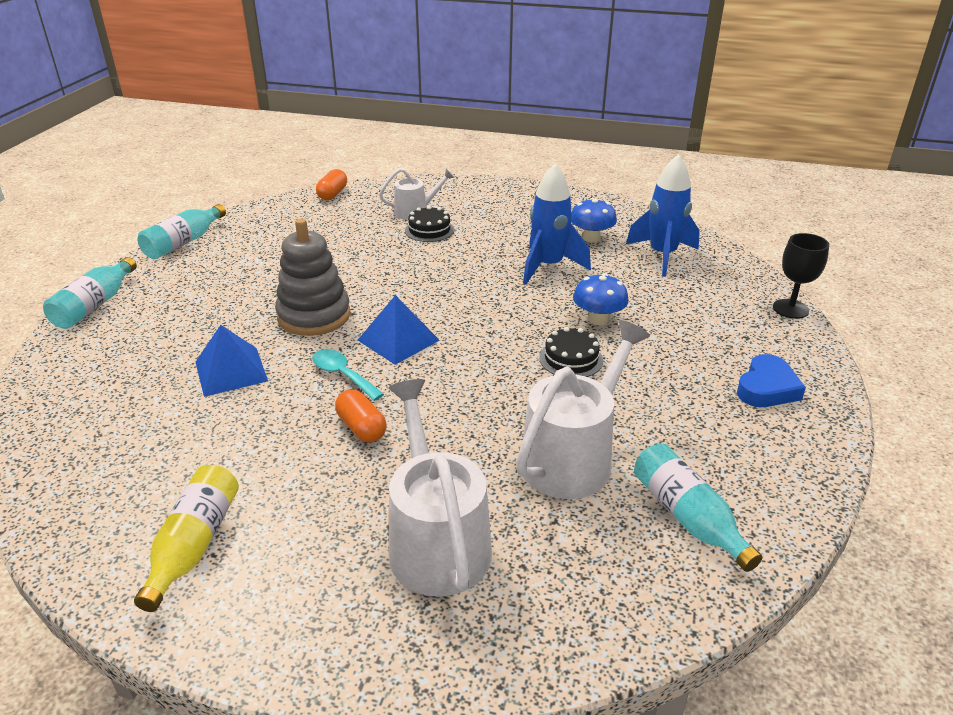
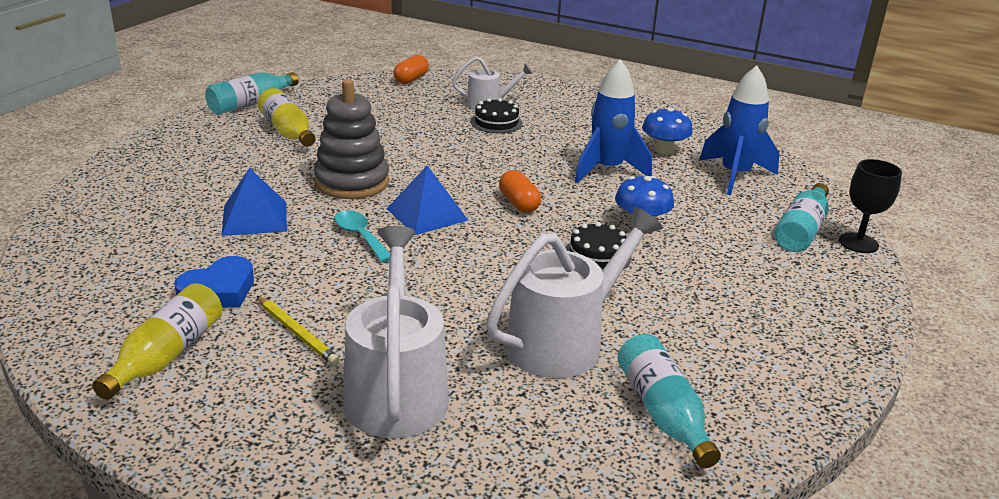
camera: 10 degrees right, 5 degrees down
(95, 305) = (149, 146): turquoise bottle -> turquoise bottle (801, 231)
(231, 268) = (287, 131): none -> yellow bottle
(317, 494) = (297, 333): none -> yellow pencil
(361, 428) = (361, 284): orange capsule -> orange capsule (519, 203)
(767, 388) = (799, 311): blue heart -> blue heart (219, 291)

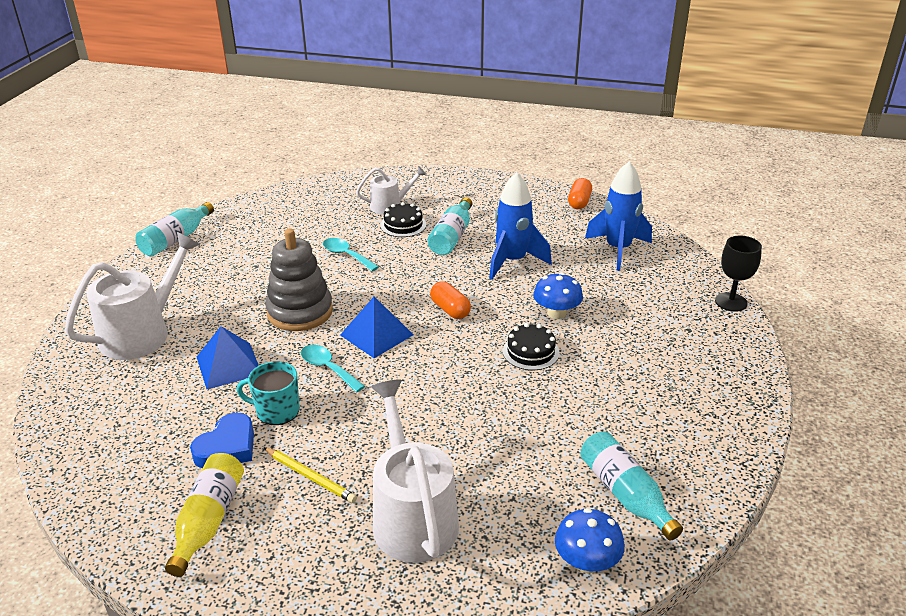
camera: 10 degrees left, 5 degrees up
(287, 131) = (222, 265): yellow bottle -> none
(287, 266) = (276, 411): none -> turquoise mug
(411, 79) = (312, 188): orange capsule -> orange capsule (579, 202)
(423, 140) = (346, 255): none -> turquoise spoon
(563, 342) = (529, 443): white watering can -> white watering can (142, 333)
(664, 150) = (553, 232): blue mushroom -> blue mushroom (586, 562)
(801, 231) = (684, 297): turquoise bottle -> turquoise bottle (452, 237)

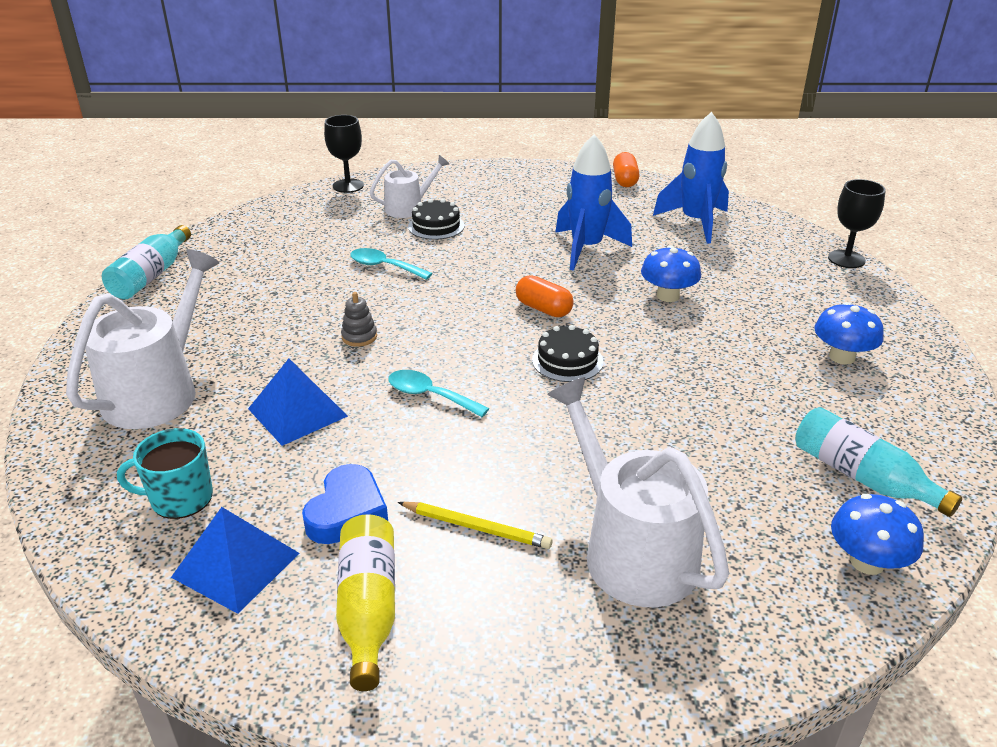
camera: 15 degrees left, 0 degrees up
(276, 411) = (390, 456): turquoise mug -> turquoise mug (180, 498)
(300, 312) = (359, 337): grey stacking toy -> grey stacking toy, size x0.42
(352, 180) = (348, 186): none -> black goblet
(376, 335) = (470, 349): blue pyramid -> blue pyramid (236, 565)
(452, 237) = (501, 231): turquoise bottle -> none
(530, 352) = (663, 340): black cake -> black cake (567, 360)
(671, 390) = (842, 357): none -> blue mushroom

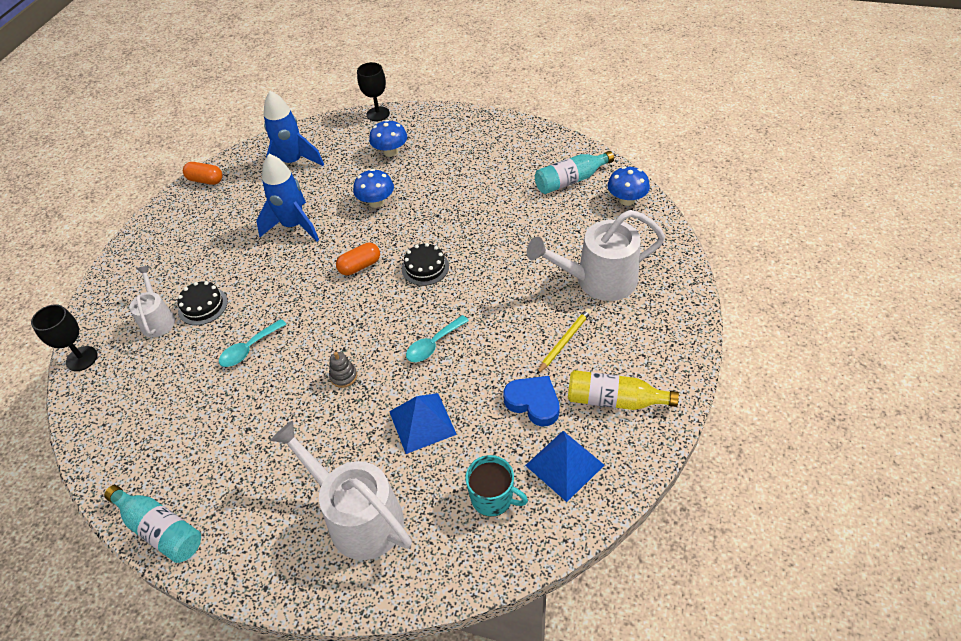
camera: 70 degrees left, 15 degrees up
(180, 498) = (493, 498): turquoise mug -> turquoise mug turned 75 degrees counterclockwise
(842, 357) = (473, 152): blue mushroom -> blue mushroom (390, 152)

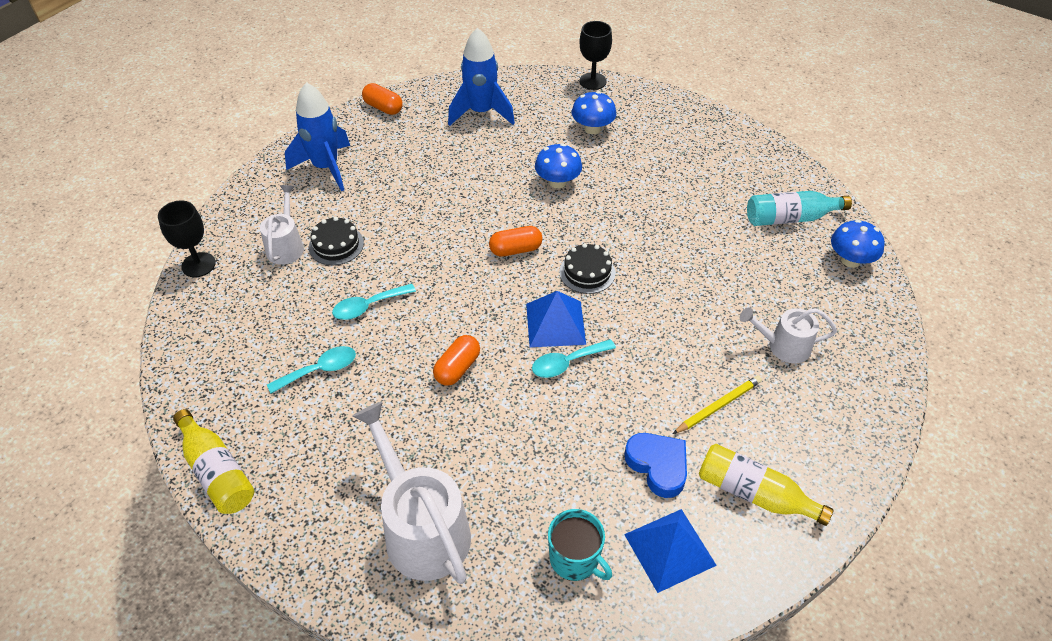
camera: 15 degrees right, 0 degrees up
(160, 529) = (217, 472): turquoise bottle -> yellow bottle
(224, 414) = (320, 370): none -> turquoise spoon
(294, 226) = (459, 184): blue rocket -> blue rocket (326, 167)
(343, 376) = (457, 368): grey stacking toy -> orange capsule
(422, 422) = (525, 447): blue pyramid -> blue pyramid (555, 324)
(598, 280) = (783, 346): white watering can -> white watering can, size x0.57

